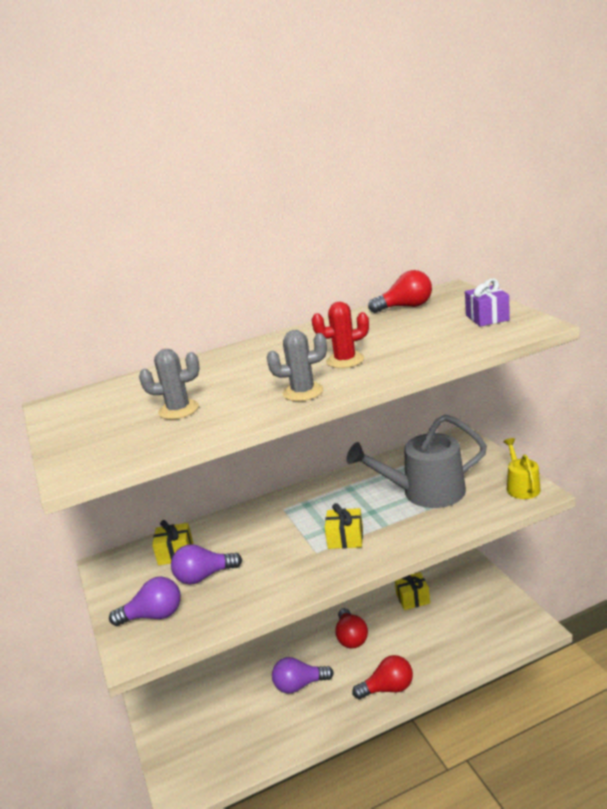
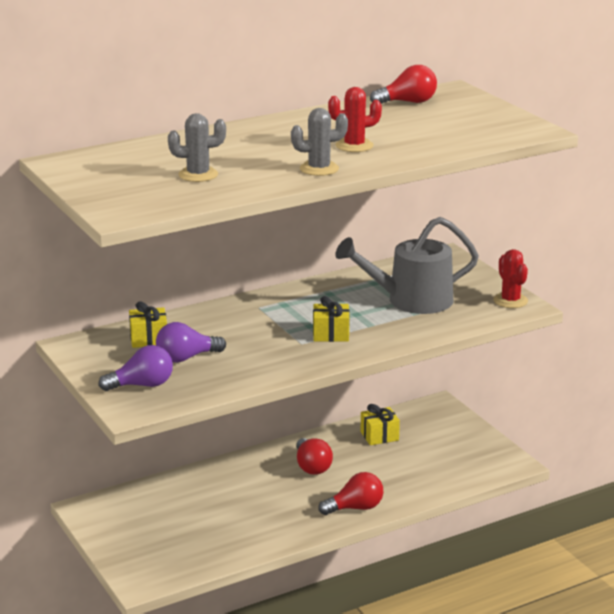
camera: 10 degrees left, 0 degrees up
(299, 685) = (258, 504): purple light bulb -> none
(487, 318) = (491, 120): purple gift -> none
(521, 487) = (510, 301): yellow watering can -> red cactus

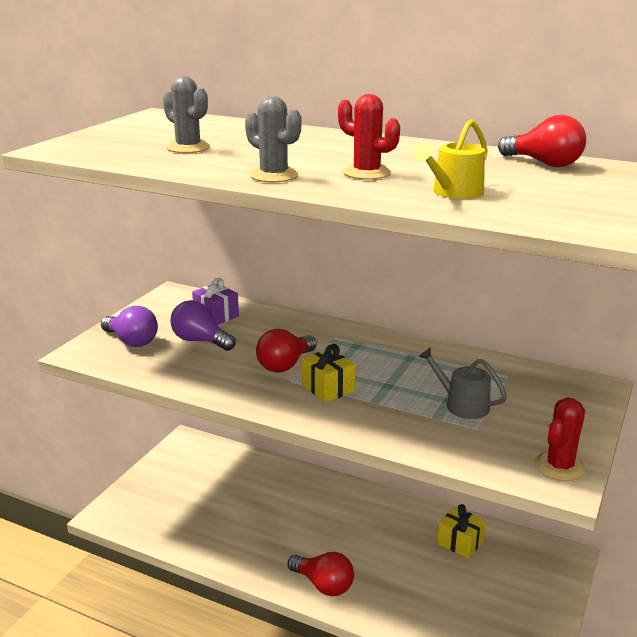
camera: 55 degrees right, 0 degrees up
(149, 339) = (216, 315): yellow gift -> purple gift
(312, 467) = (361, 525): red light bulb -> red light bulb (285, 365)
(411, 300) = (462, 405): grey watering can -> grey watering can, size x0.53
(429, 139) = (454, 192): none -> yellow watering can

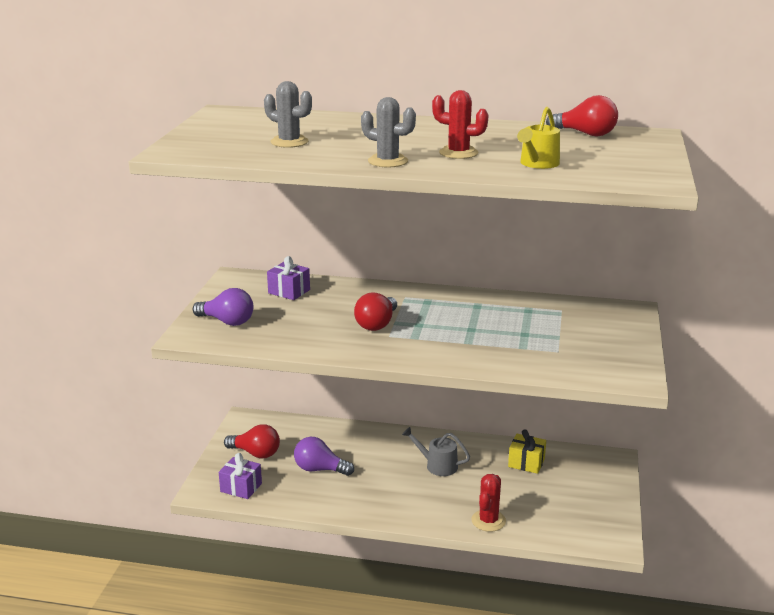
camera: 15 degrees left, 0 degrees up
(144, 517) = (241, 487): none -> purple gift
(200, 341) = (289, 314): purple light bulb -> purple light bulb (319, 469)
(323, 585) = (427, 512): red light bulb -> red light bulb (256, 453)
(328, 388) = (424, 337): yellow gift -> none
(462, 405) = (537, 336): grey watering can -> grey watering can (437, 465)
(559, 466) = (629, 369): red cactus -> red cactus (488, 521)

